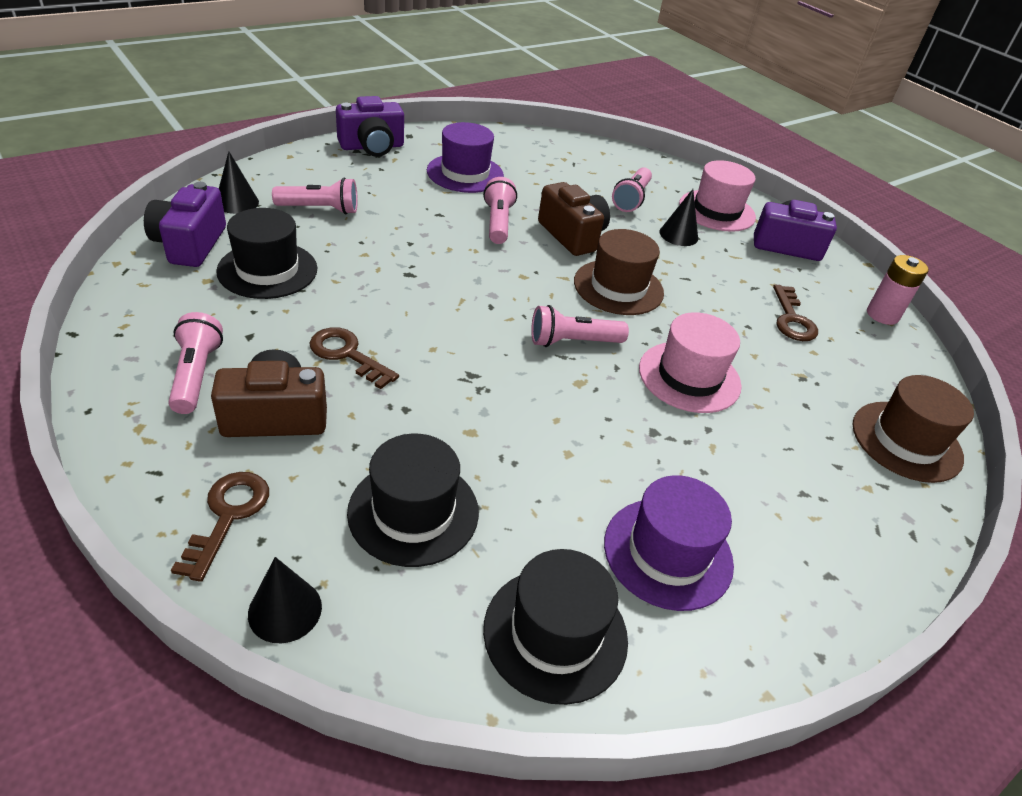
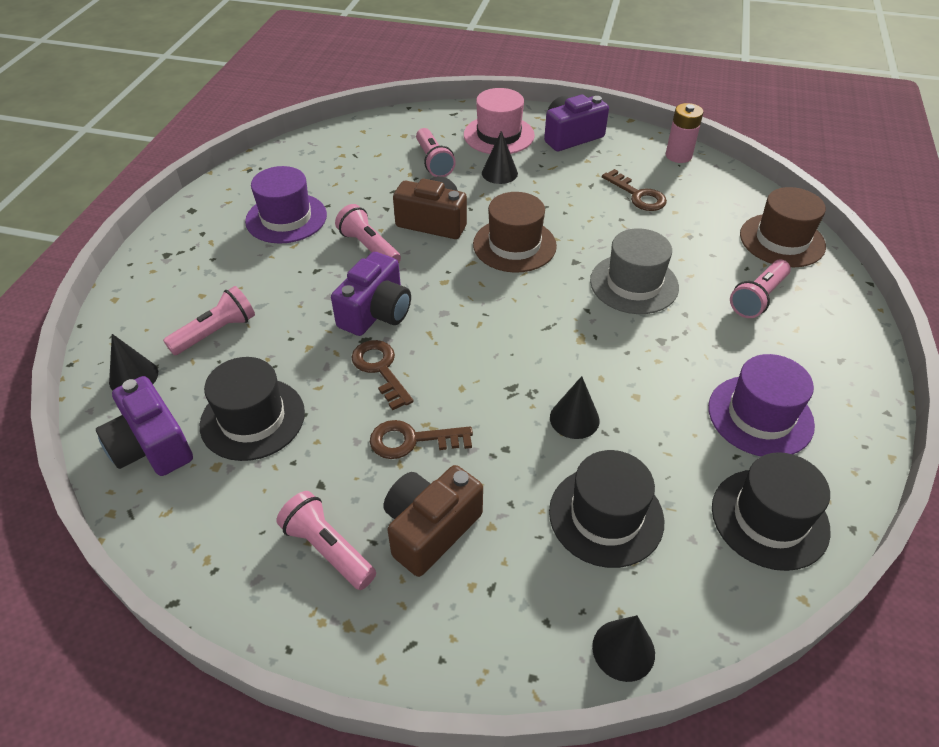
camera: 35 degrees left, 5 degrees up
(228, 516) = (503, 627): brown key -> brown key (380, 369)
(372, 147) = (175, 242): purple camera -> purple camera (376, 312)
(490, 430) = (574, 419): none -> black cone
(573, 342) = (540, 311): pink flashlight -> pink flashlight (758, 298)
(689, 377) = (634, 284): pink hat -> grey hat

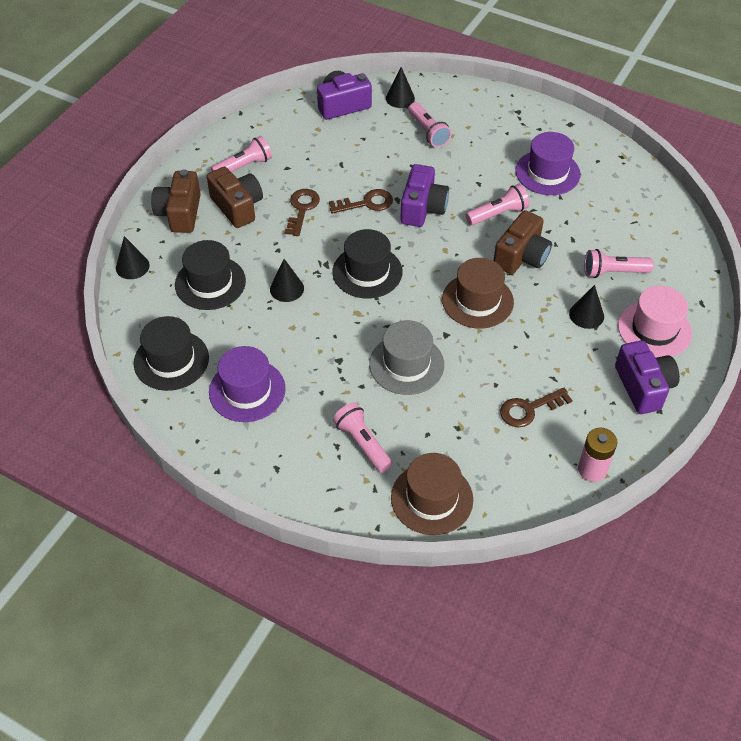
camera: 105 degrees right, 5 degrees up
(252, 418) = (347, 144): black hat -> black hat (367, 272)
(376, 312) = (422, 208): purple camera -> purple camera turned 120 degrees counterclockwise
(471, 616) = (180, 213): none -> brown camera

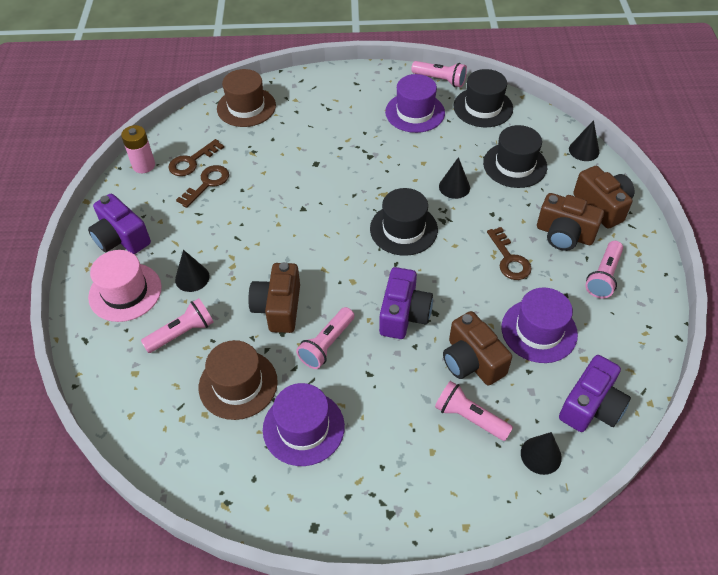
camera: 150 degrees right, 0 degrees up
(331, 156) = (539, 331): none -> purple hat
(362, 443) = (312, 116): pink flashlight -> pink flashlight (440, 80)
(366, 203) = (459, 294): brown key -> brown key (192, 161)
(397, 159) = (472, 361): none -> brown camera
(406, 364) = (318, 174): grey hat -> none
(422, 208) = (403, 314): purple camera -> purple camera turned 150 degrees counterclockwise
(477, 301) = (294, 247): brown hat -> brown hat (238, 384)

